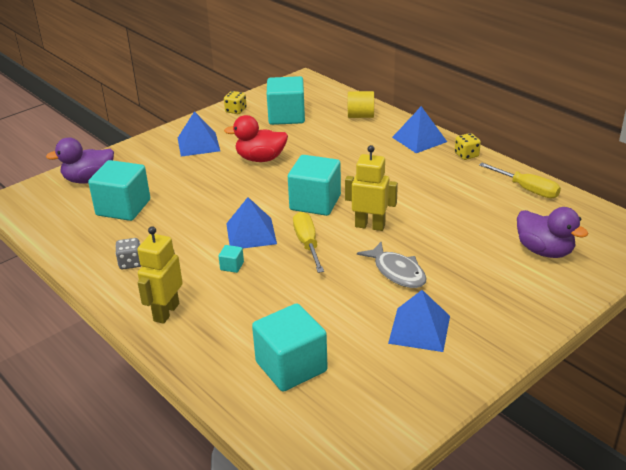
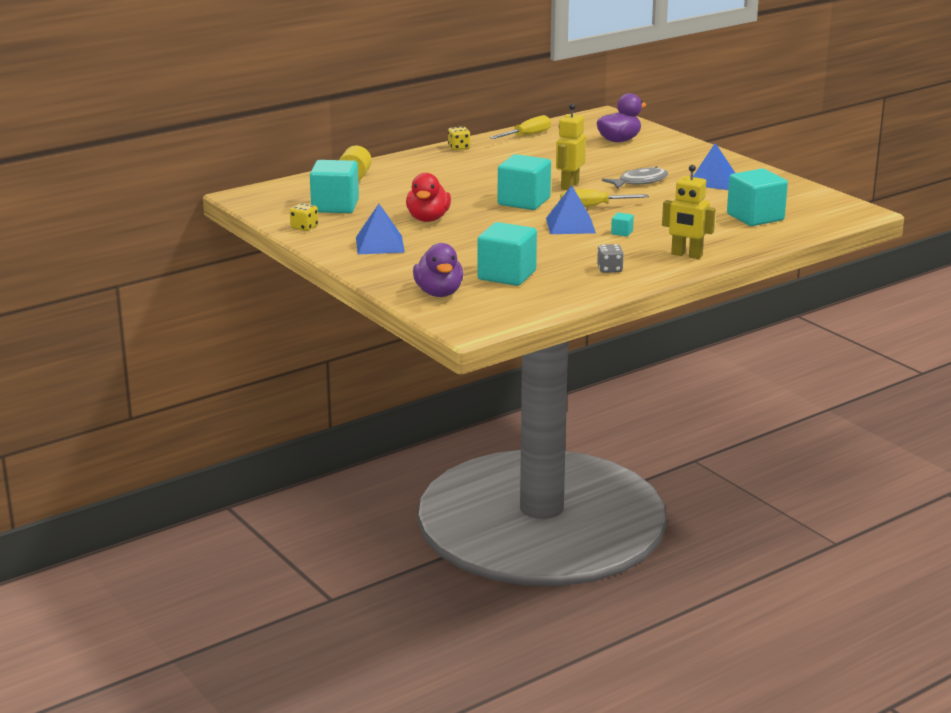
camera: 85 degrees left, 10 degrees down
(419, 139) = (419, 160): blue pyramid -> none

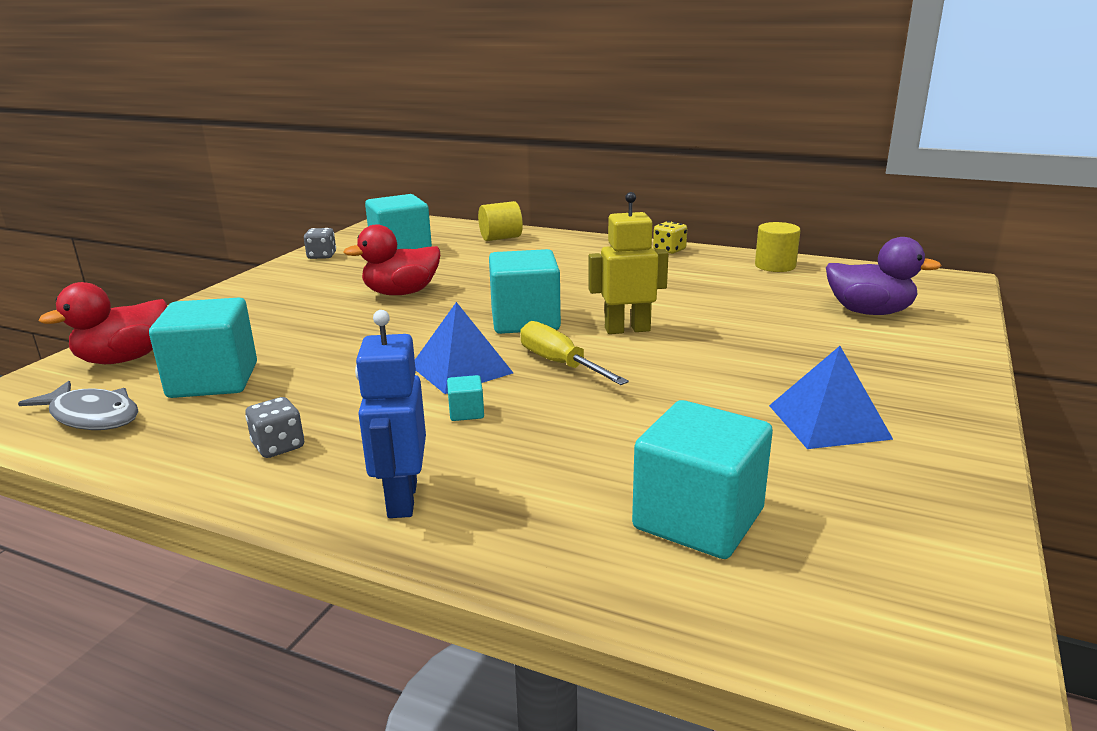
camera: 60 degrees right, 0 degrees up
(304, 227) = (322, 256): yellow dice -> grey dice
(380, 244) = (291, 293): blue pyramid -> none
(439, 293) = (124, 359): purple duck -> red duck
(527, 136) = (775, 266): yellow screwdriver -> yellow cylinder
(639, 182) = (720, 367): grey fish -> grey fish (92, 416)
(686, 255) = (401, 499): yellow robot -> blue robot

